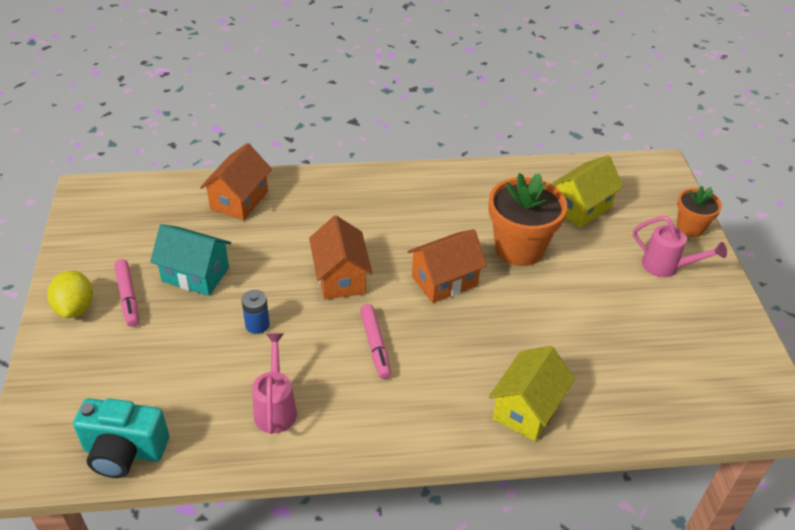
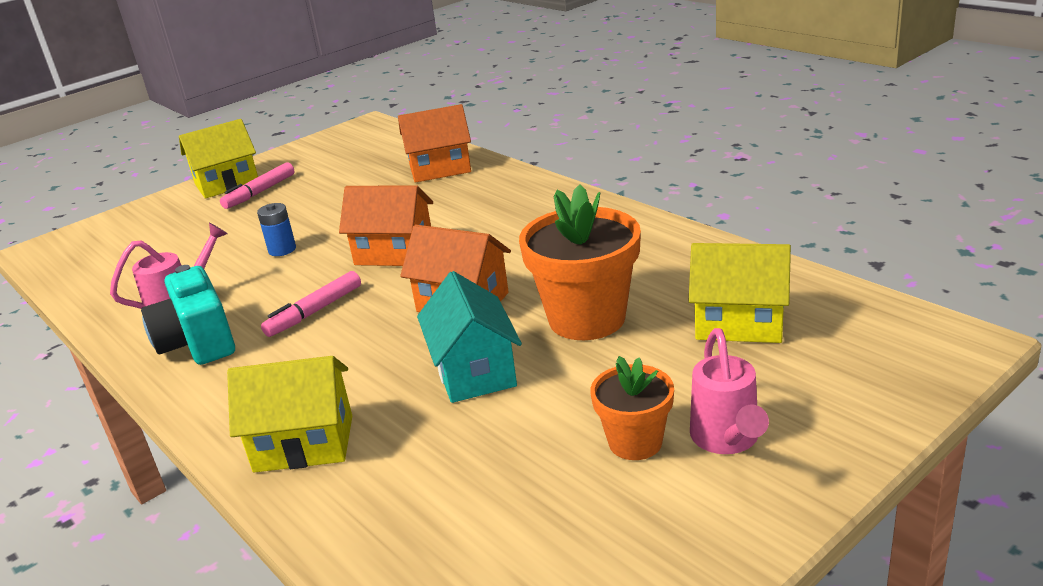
camera: 60 degrees right, 15 degrees down
(75, 308) = (227, 183): yellow lemon -> yellow house
(124, 451) = (80, 272): turquoise camera -> turquoise camera (198, 343)
(195, 274) = (318, 200): turquoise house -> turquoise house (474, 371)
(340, 277) = (394, 253): orange house -> orange house turned 60 degrees clockwise
(690, 227) = (859, 425): orange flower pot -> orange flower pot (635, 442)

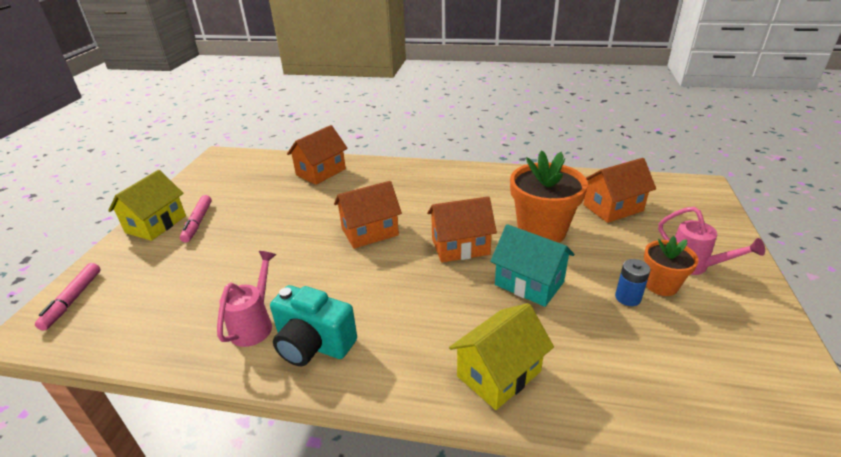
camera: 40 degrees left, 5 degrees up
(282, 250) = (281, 256): blue battery -> blue battery (628, 297)
(314, 311) = (372, 288): pink marker -> pink marker (72, 300)
(739, 323) = (613, 208): yellow house -> orange house

